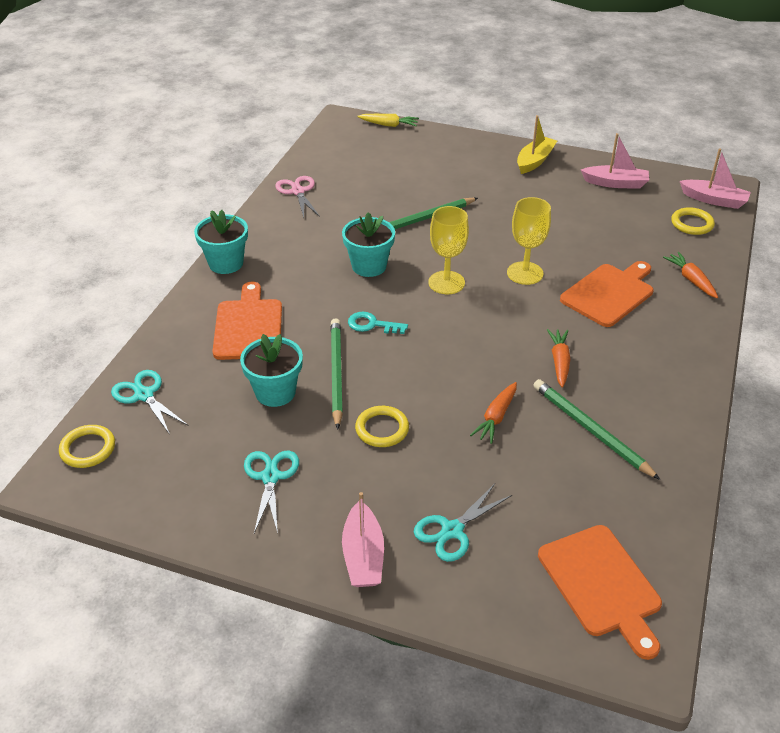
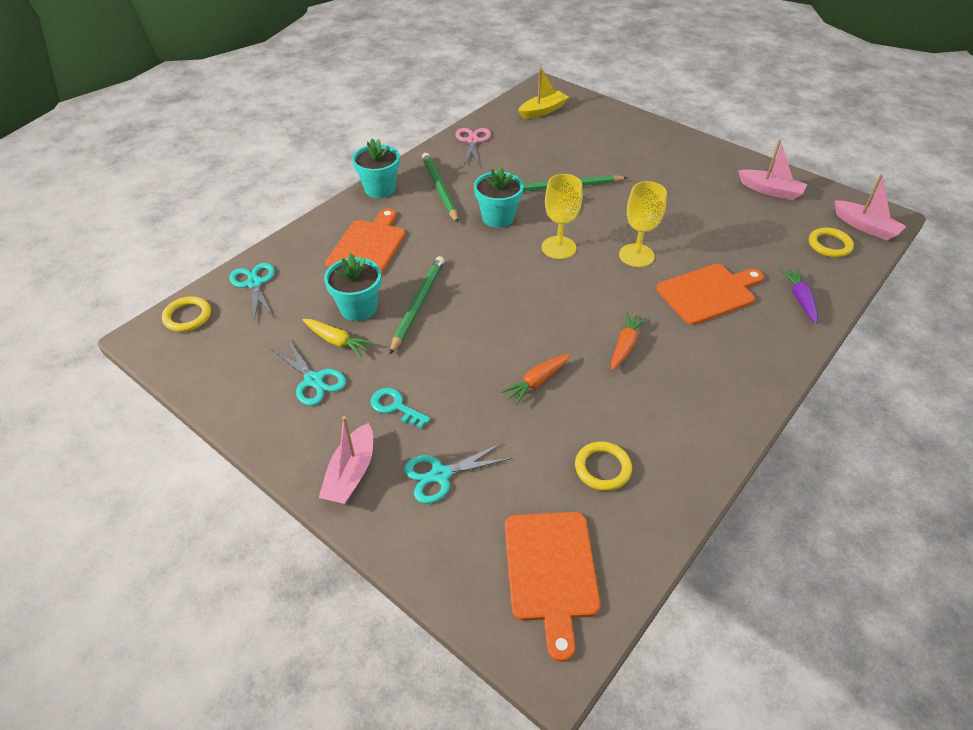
camera: 20 degrees right, 5 degrees up
(270, 477) = (314, 380): turquoise scissors -> turquoise scissors turned 120 degrees clockwise
(372, 324) = (472, 269): turquoise key -> turquoise key (395, 407)
(382, 429) = (430, 364): yellow ring -> yellow ring (602, 468)
(389, 125) = (583, 98): yellow carrot -> yellow carrot (337, 341)
(534, 161) = (701, 155): yellow boat -> yellow boat (542, 111)
(591, 430) = (620, 418): green pencil -> green pencil (439, 189)
(691, 280) = (800, 299): orange carrot -> purple carrot

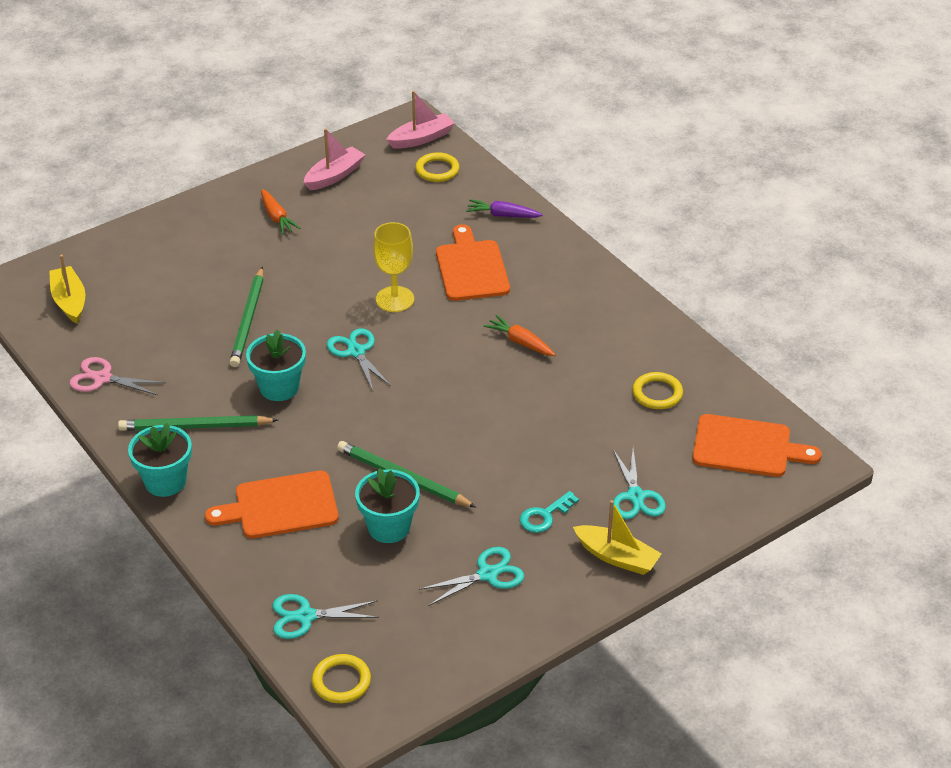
camera: 75 degrees left, 5 degrees down
(337, 341) = (435, 550): yellow carrot -> none
(351, 473) = (617, 557): pink boat -> yellow boat
(368, 246) = (280, 506): orange cutting board -> orange cutting board turned 45 degrees counterclockwise
(537, 382) = (546, 411): orange carrot -> orange carrot (277, 217)
(558, 247) = (356, 352): yellow goblet -> turquoise scissors

